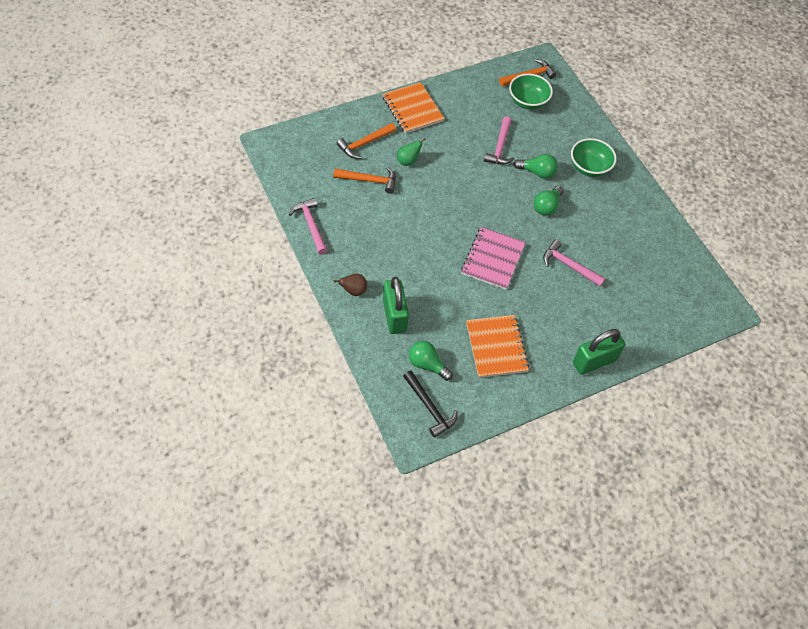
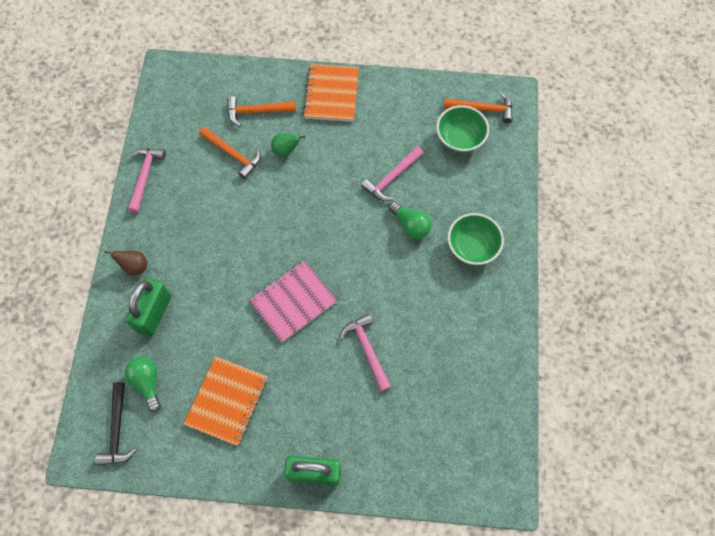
camera: 35 degrees right, 10 degrees up
(547, 206) = (392, 270): green light bulb -> none

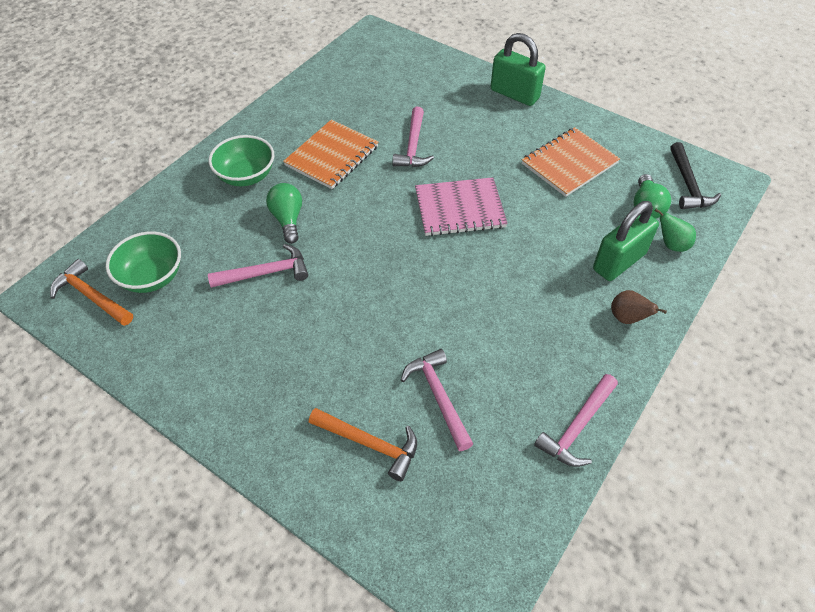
camera: 150 degrees left, 15 degrees down
(117, 430) = (688, 184): black hammer -> black hammer turned 150 degrees clockwise
(233, 154) = (438, 396): orange hammer -> pink hammer
(286, 150) = (365, 366): green pear -> green pear (671, 245)
(331, 94) = (250, 414): orange notebook -> orange notebook (332, 156)

